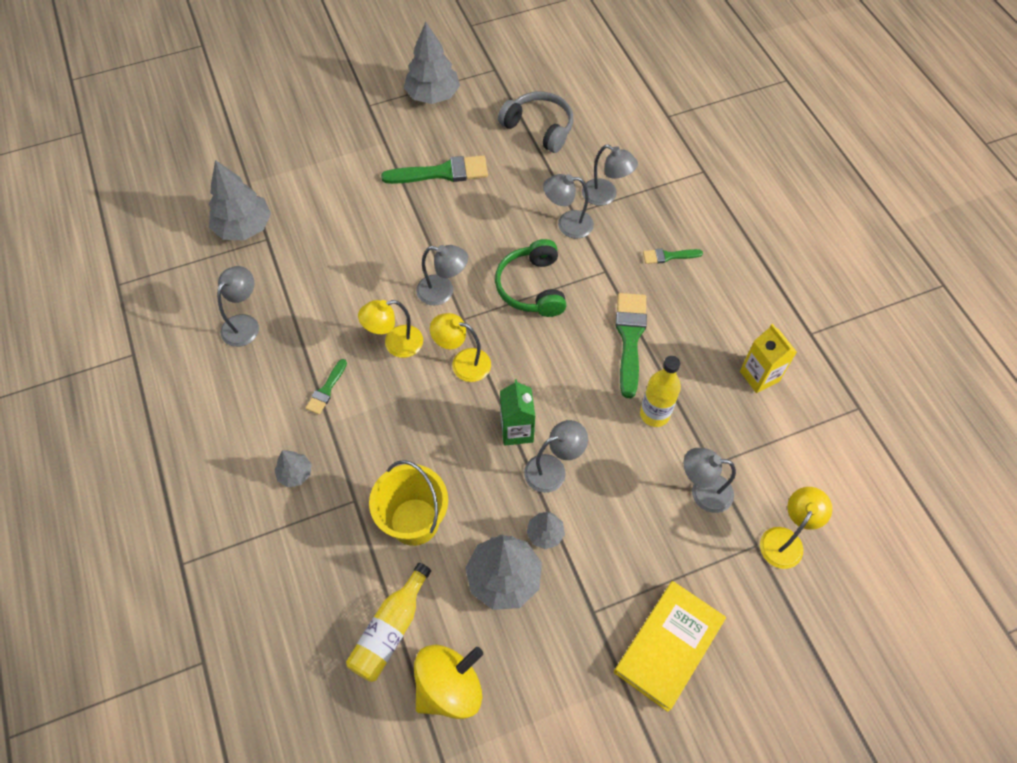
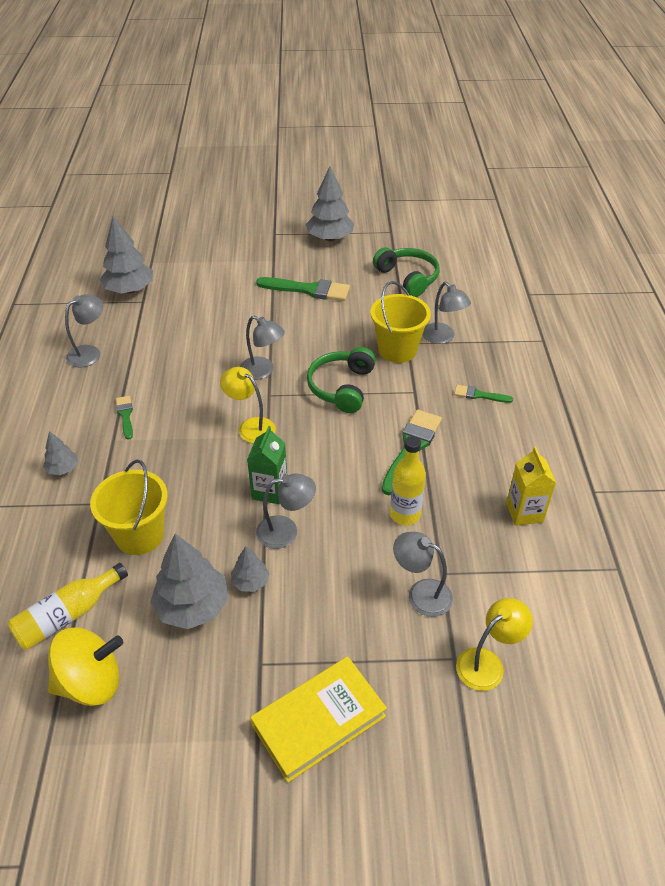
camera: 20 degrees right, 15 degrees down
(326, 390) = (125, 415): green brush -> green brush turned 120 degrees clockwise
(395, 344) = (201, 398): yellow lamp -> none
(539, 128) = (408, 278): grey headphones -> green headphones
(567, 224) = (397, 350): grey lamp -> yellow bucket

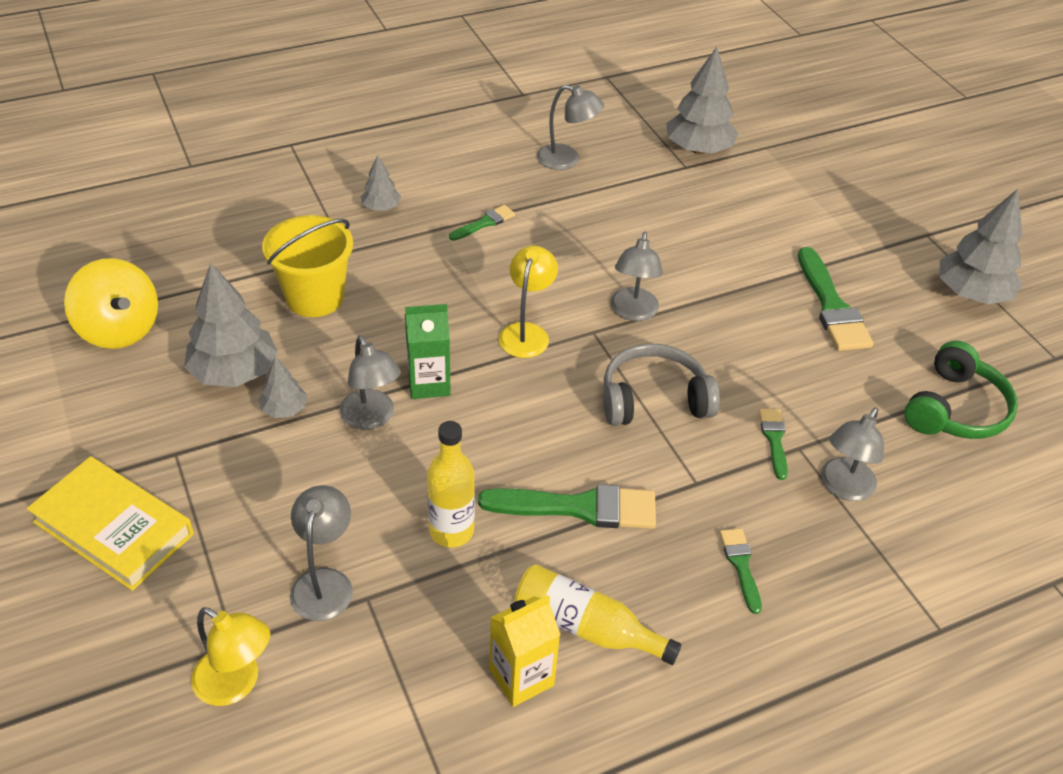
camera: 65 degrees right, 0 degrees up
(68, 615) = (193, 284): yellow bottle -> yellow bottle (586, 627)
(342, 387) = (654, 399): green headphones -> grey headphones
(397, 350) = (774, 439): yellow bucket -> green brush

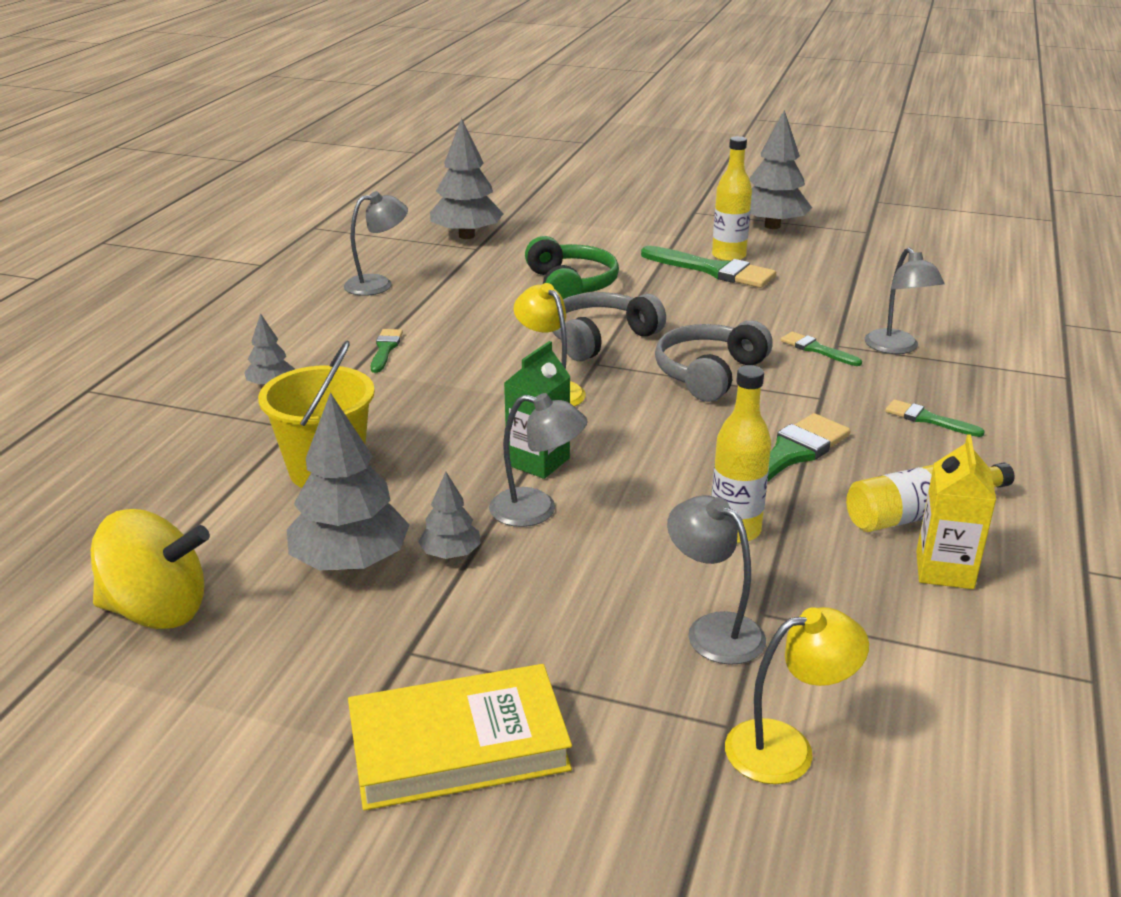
camera: 45 degrees left, 15 degrees down
(633, 312) = (600, 338): grey lamp -> grey headphones
(871, 301) = (728, 256): none -> yellow bottle
(955, 409) = (871, 279): green headphones -> green headphones (570, 285)

